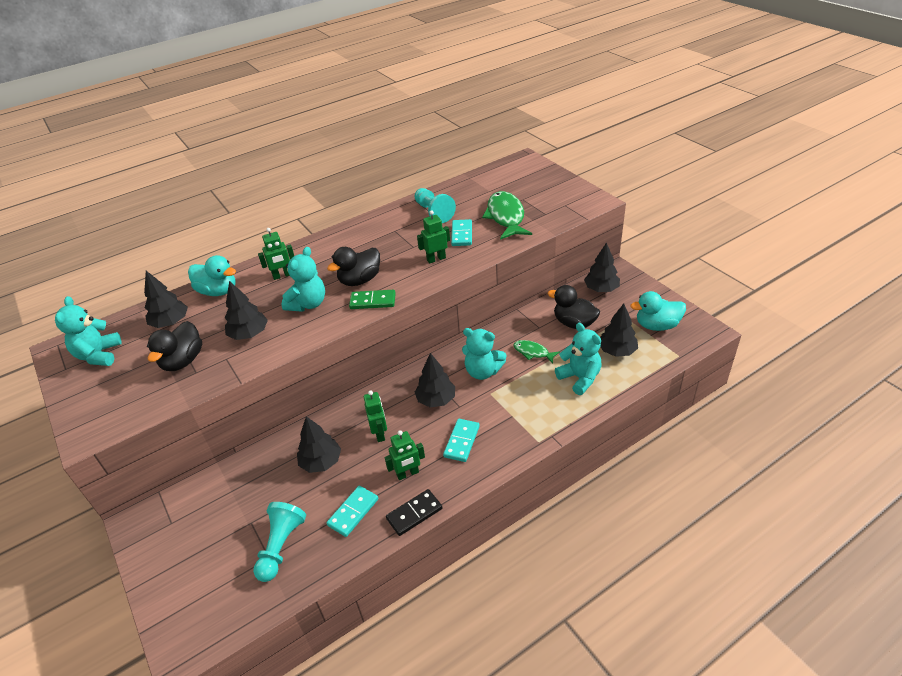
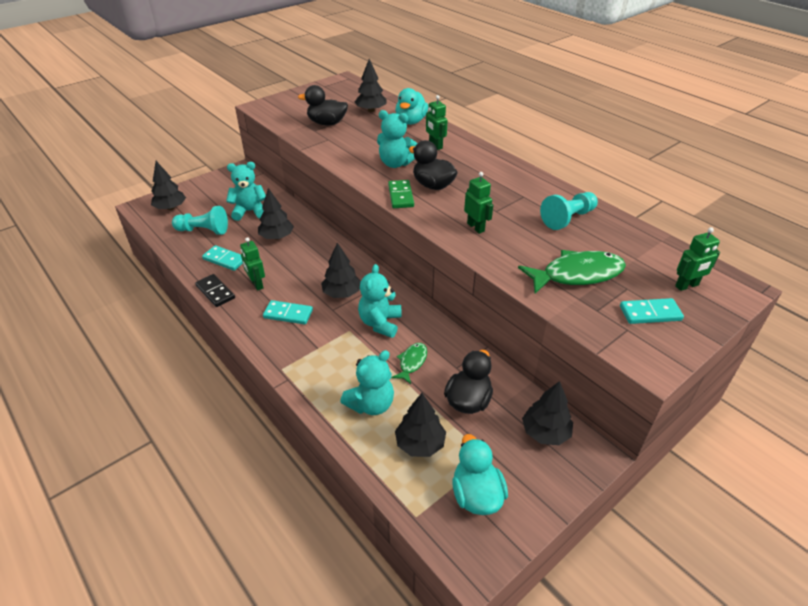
camera: 80 degrees right, 0 degrees up
(99, 355) = (336, 93): turquoise teddy bear -> turquoise teddy bear (249, 211)
(249, 334) = (356, 143): black tree -> black tree (171, 208)
(380, 433) = (303, 263): green robot -> green robot (687, 286)
(462, 234) = (527, 242): turquoise domino -> turquoise domino (650, 313)

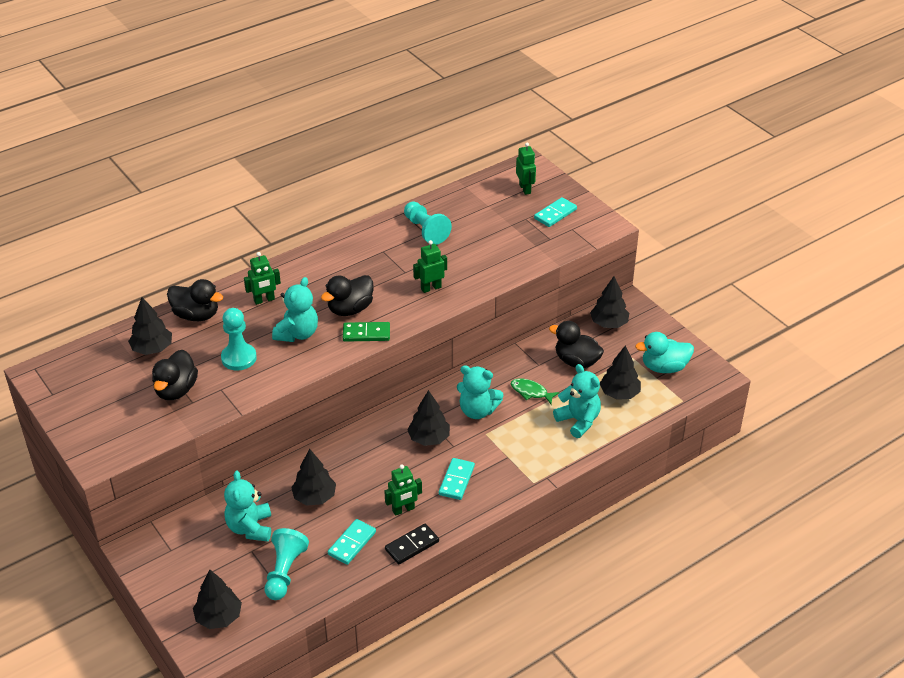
camera: 85 degrees left, 0 degrees up
(363, 142) = (239, 358): none -> turquoise pawn
(411, 121) = (196, 315): turquoise duck -> black duck
(577, 274) = (506, 240): green fish -> none
(650, 313) = (555, 214): turquoise domino -> turquoise domino turned 45 degrees clockwise

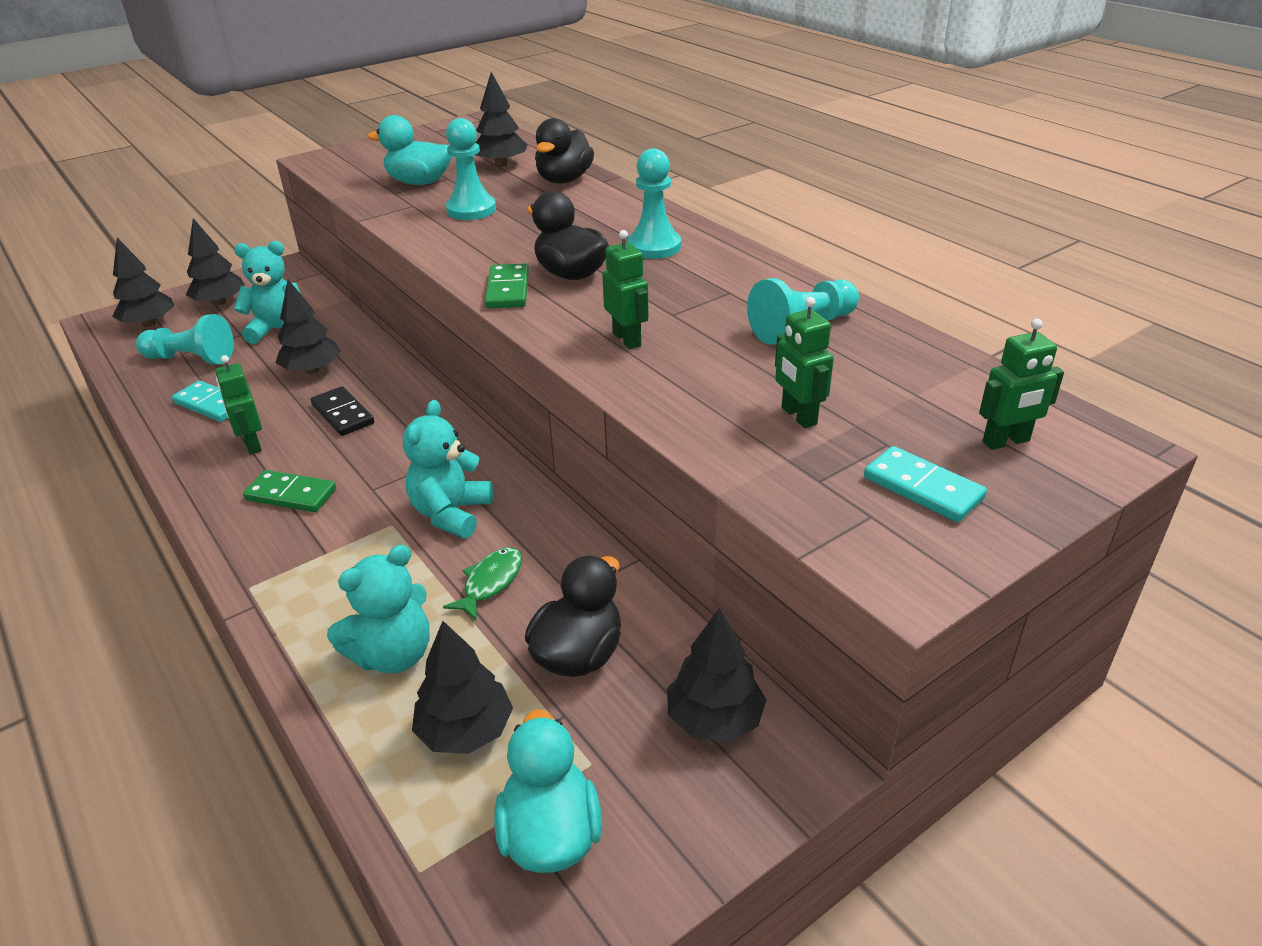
camera: 90 degrees right, 5 degrees down
(176, 390) = (419, 182): black duck -> turquoise duck
(264, 300) = (595, 215): green robot -> green robot (798, 416)
(297, 334) = (516, 241): turquoise teddy bear -> none
(319, 276) = (654, 247): none -> turquoise pawn
(412, 545) = (177, 455): black domino -> black domino (343, 414)
(429, 438) = (397, 462): black tree -> black tree (220, 302)
(456, 480) = (291, 495): turquoise domino -> green domino

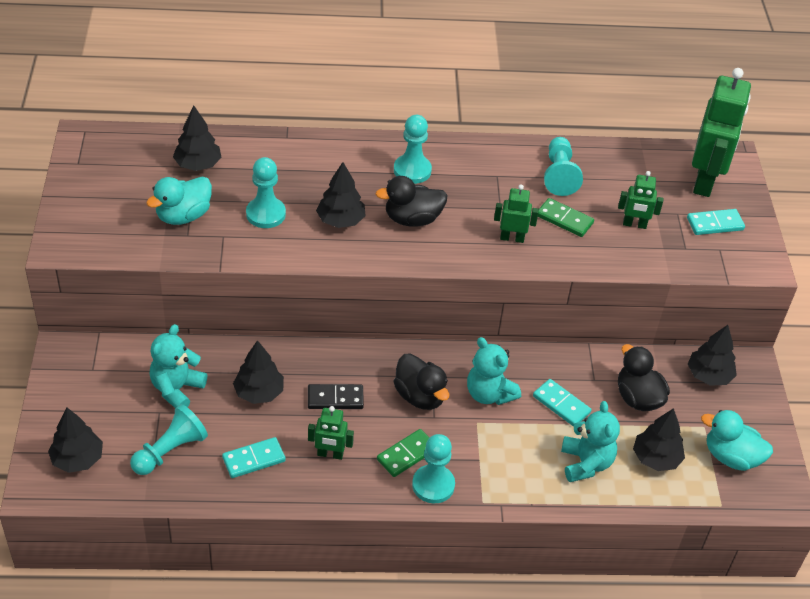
camera: 60 degrees left, 10 degrees up
(220, 302) = (86, 407): black tree -> black tree (340, 220)
(252, 534) = (433, 485): none -> turquoise pawn
(490, 582) = (561, 404): green fish -> turquoise domino
(507, 290) = (406, 252): green domino -> green domino (564, 219)
(564, 180) = (264, 152): black duck -> black duck (420, 396)
(1006, 442) = (705, 181): green robot -> green robot, size x2.04

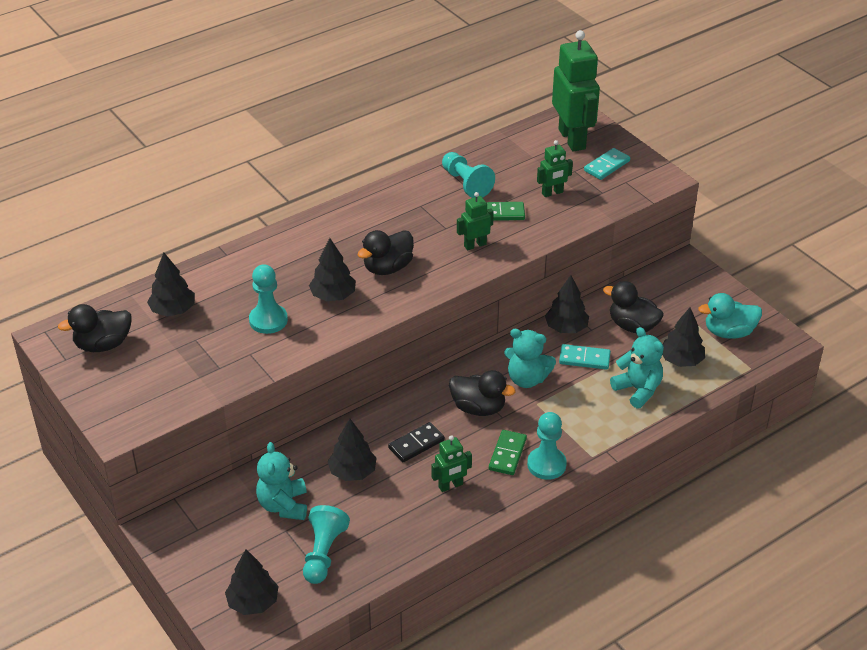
camera: 30 degrees left, 5 degrees down
(117, 166) = (103, 345): none -> black duck
(183, 216) = (201, 355): turquoise duck -> none
(254, 459) = (396, 522): turquoise domino -> none
(412, 170) = (352, 232): turquoise pawn -> none
(709, 375) = (666, 285): black tree -> black tree (566, 328)

